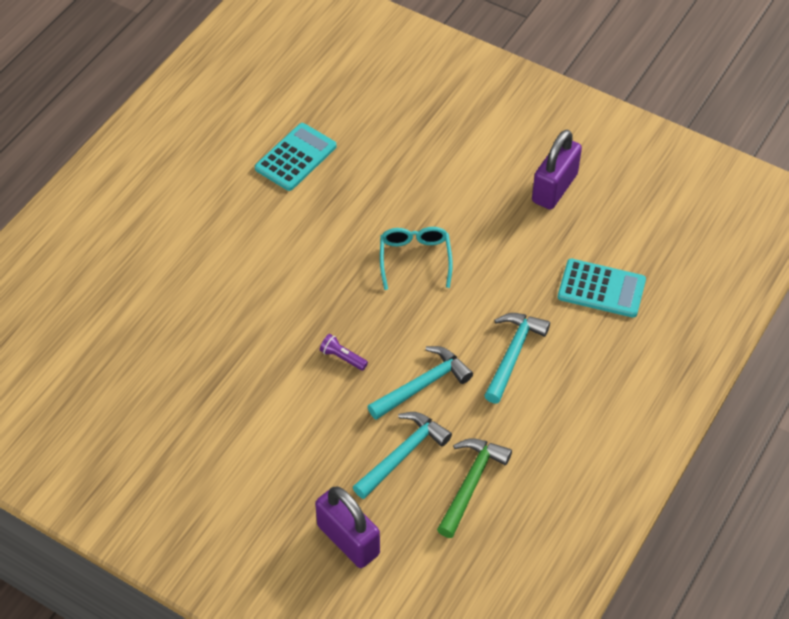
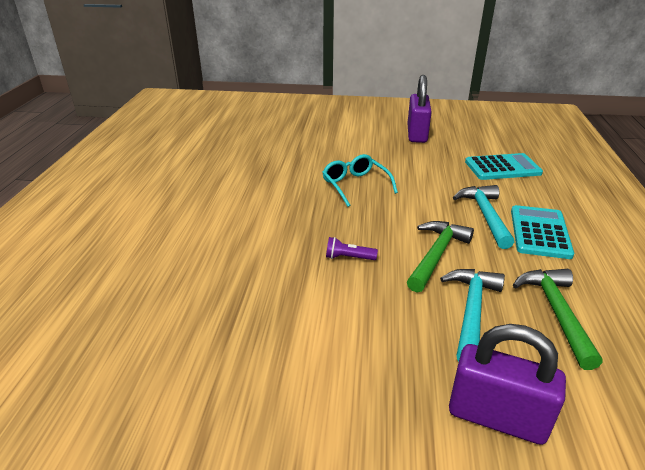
camera: 25 degrees left, 20 degrees down
(296, 157) = (218, 159): turquoise calculator -> turquoise calculator (540, 232)
(423, 385) = (436, 255): turquoise hammer -> green hammer

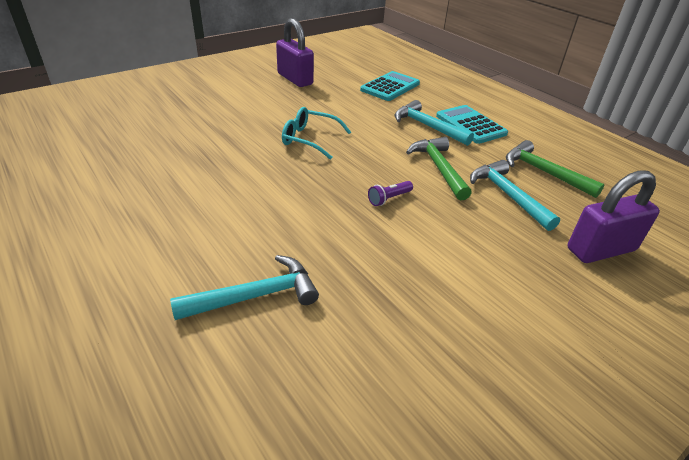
camera: 45 degrees left, 5 degrees up
(160, 272) = (256, 296): none -> turquoise hammer

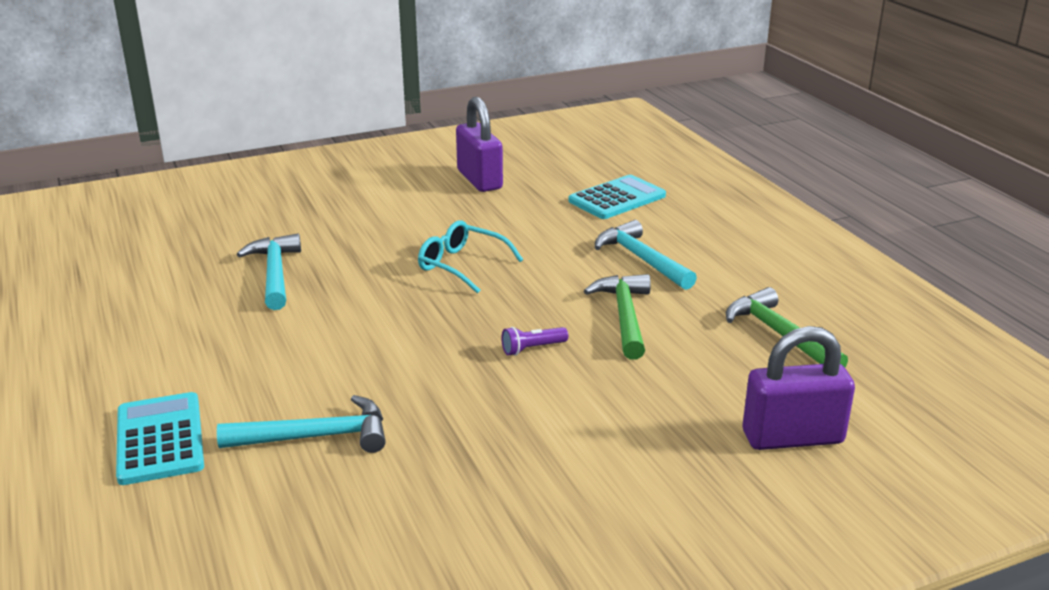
camera: 15 degrees right, 10 degrees down
(470, 125) = (709, 261): turquoise calculator -> turquoise calculator (160, 439)
(507, 195) = (703, 359): turquoise hammer -> turquoise hammer (275, 273)

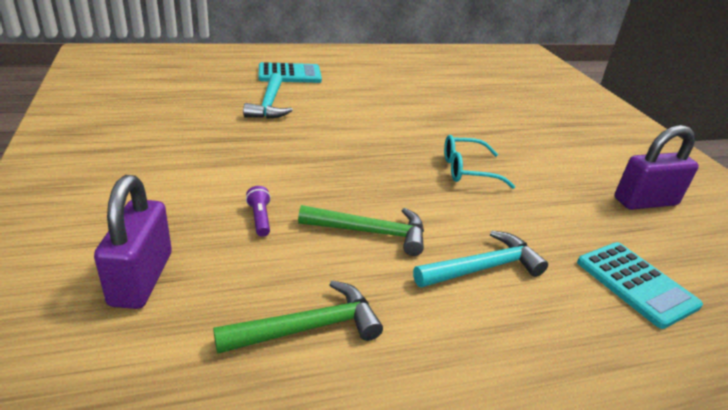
camera: 95 degrees right, 5 degrees up
(275, 273) = (455, 107): turquoise hammer -> none
(462, 265) = (467, 170): turquoise glasses -> turquoise glasses turned 135 degrees counterclockwise
(532, 349) = (333, 180): purple flashlight -> purple flashlight (260, 218)

